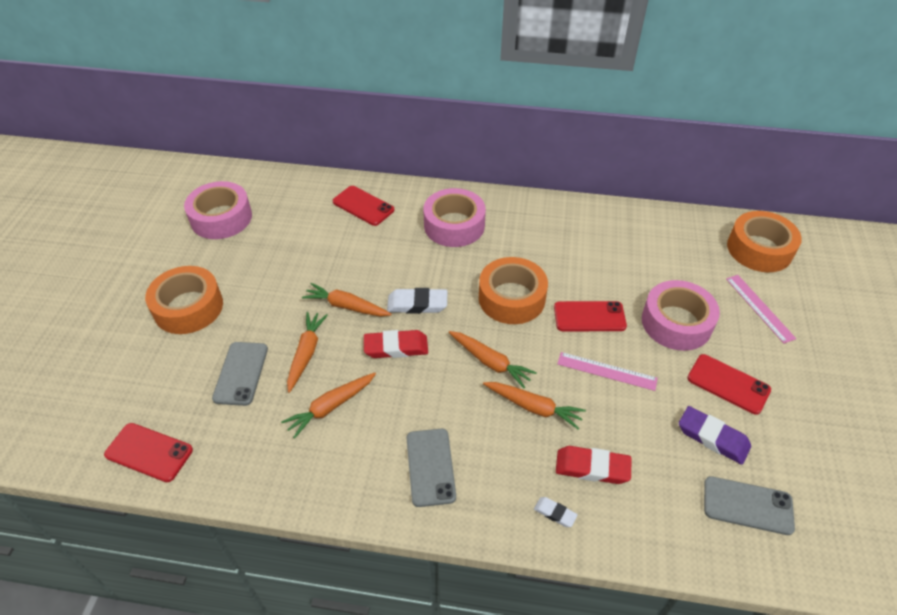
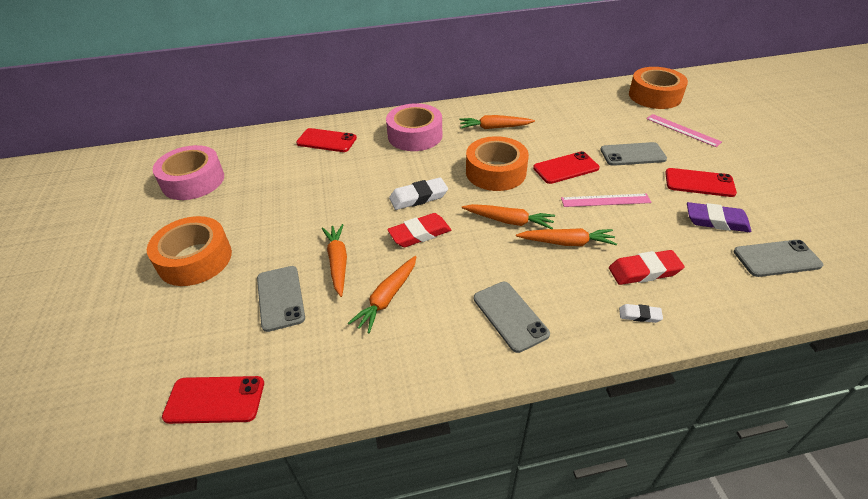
camera: 20 degrees left, 5 degrees down
(346, 306) = (355, 216): orange carrot -> orange carrot (494, 127)
(676, 323) = (632, 154): pink tape -> grey phone

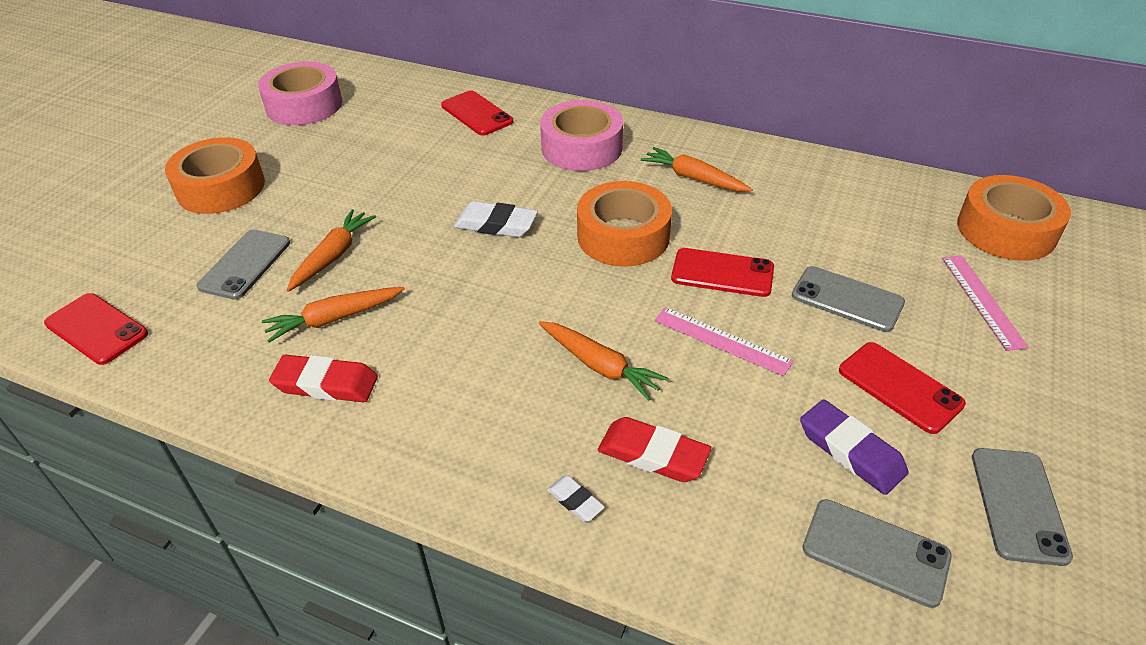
camera: 35 degrees right, 0 degrees up
(420, 234) = (447, 267): red eraser -> red eraser (326, 384)
(509, 221) = (563, 304): orange carrot -> none
(510, 316) = (429, 410): grey phone -> grey phone (1018, 505)

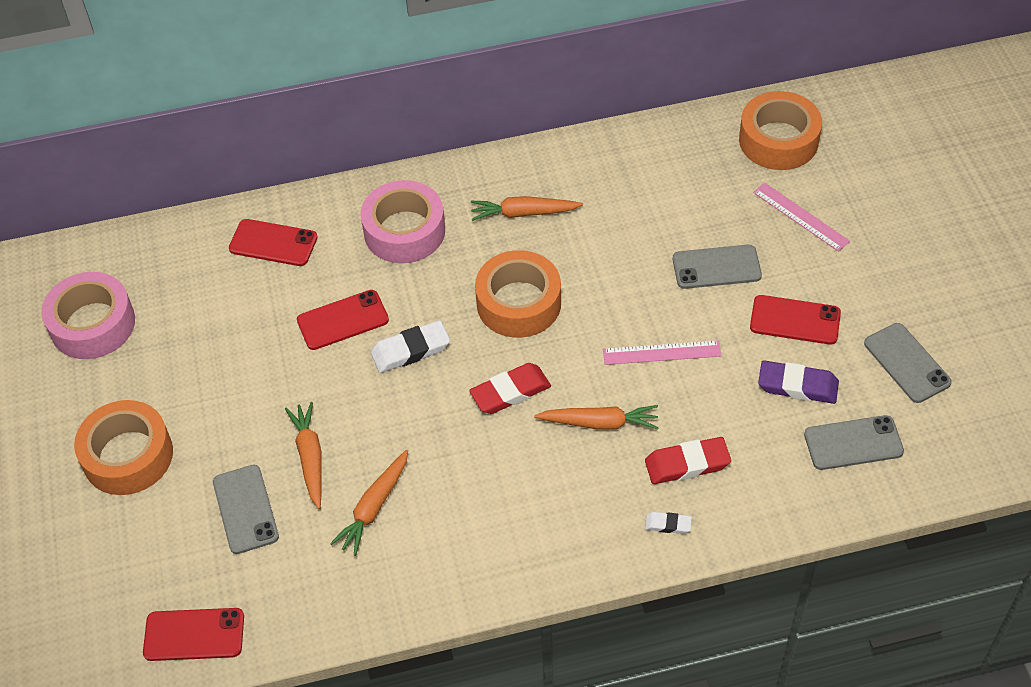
camera: 35 degrees left, 10 degrees up
(326, 384) = (426, 557): red eraser -> red eraser (510, 392)
(722, 273) = (617, 294): red phone -> red phone (343, 320)

